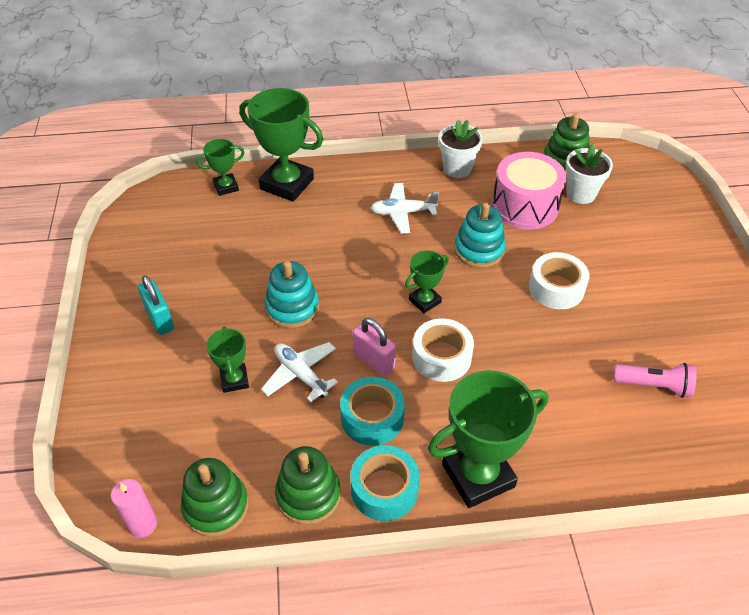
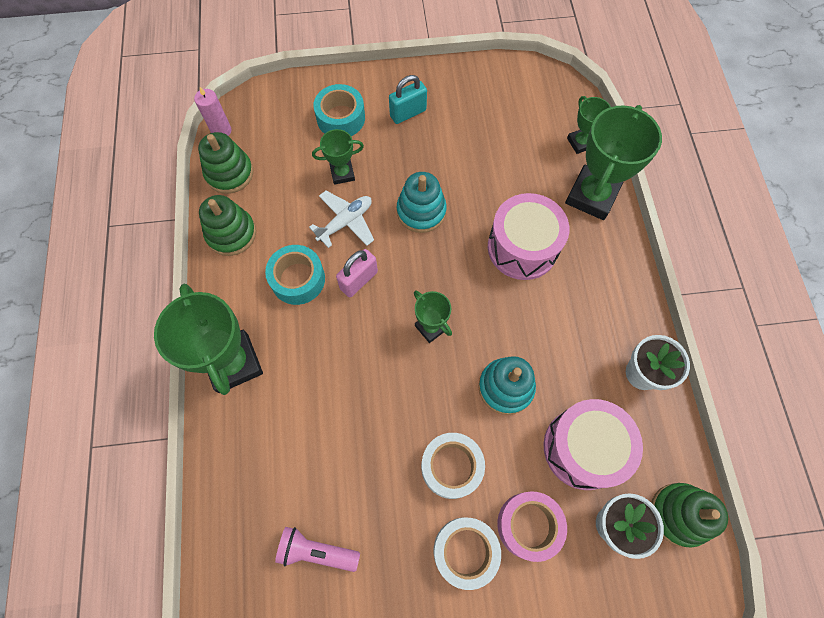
camera: 90 degrees right, 20 degrees up
(339, 233) = (522, 247): none -> pink drum
(384, 489) = (229, 288): turquoise tape -> turquoise tape (341, 118)
(403, 213) = (558, 310): white plane -> none
(441, 357) = (360, 340): white tape -> white tape (465, 551)
(593, 241) = (528, 525): none -> pink tape
(654, 385) = (316, 551): pink flashlight -> pink flashlight turned 90 degrees clockwise

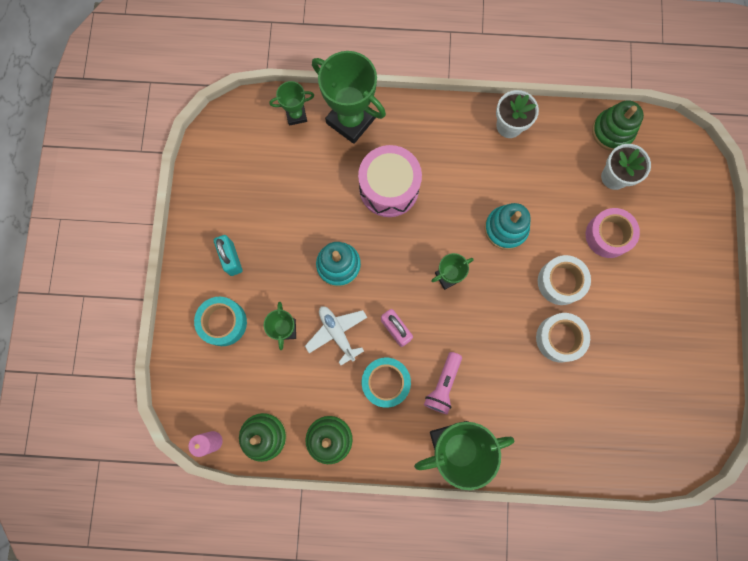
camera: 80 degrees left, 10 degrees up
(316, 551) = (609, 392): pink flashlight -> pink flashlight (443, 385)
(465, 551) = (620, 284): white tape -> white tape (559, 338)
(583, 448) = (559, 183): pink drum -> none

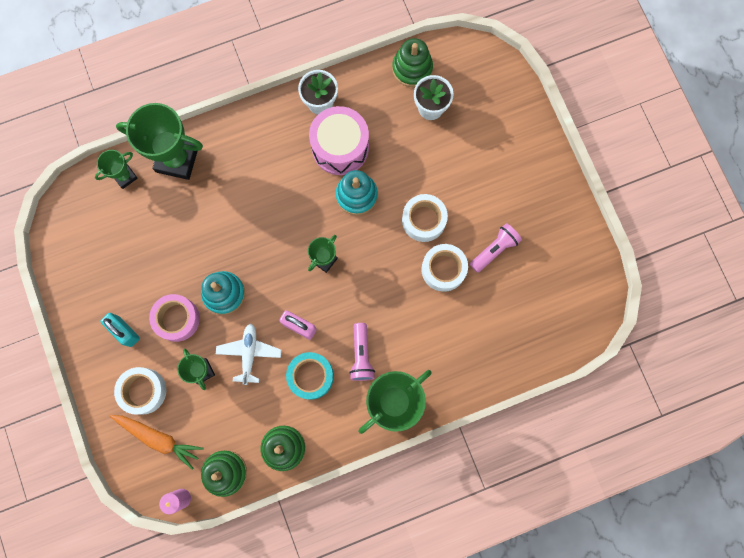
camera: 25 degrees left, 0 degrees up
(217, 374) = (159, 438): none -> orange carrot
(223, 322) = (143, 391): turquoise tape -> white tape
(337, 333) = (249, 353): white plane -> white plane turned 60 degrees clockwise
(389, 188) = (238, 205): pink drum -> pink drum (340, 147)
(608, 235) = (447, 161): pink tape -> pink tape (177, 319)
(618, 342) = (494, 250): none -> pink flashlight

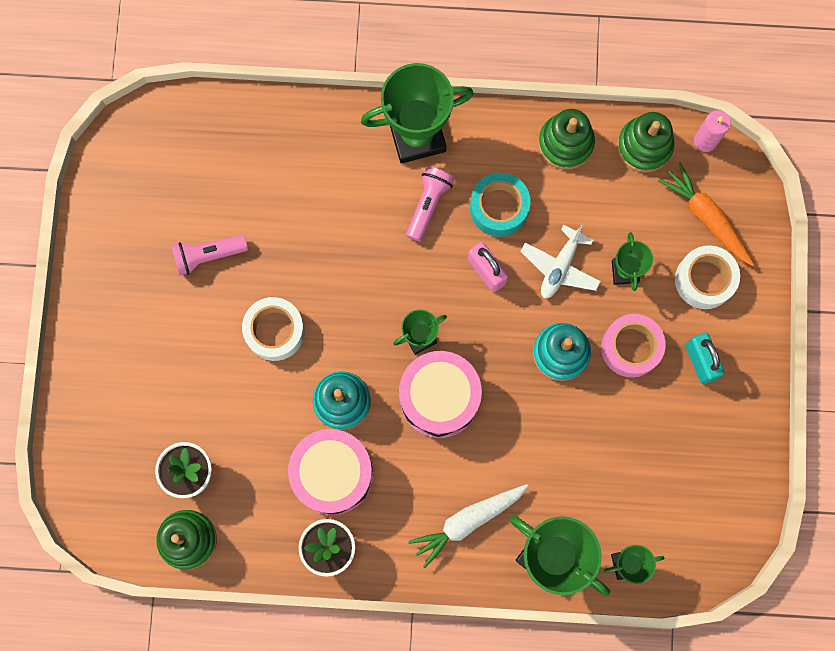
camera: 155 degrees left, 0 degrees up
(239, 157) = (467, 522): none -> white carrot
(293, 226) = (439, 398): none -> pink drum
(443, 269) = (281, 260): white tape -> none

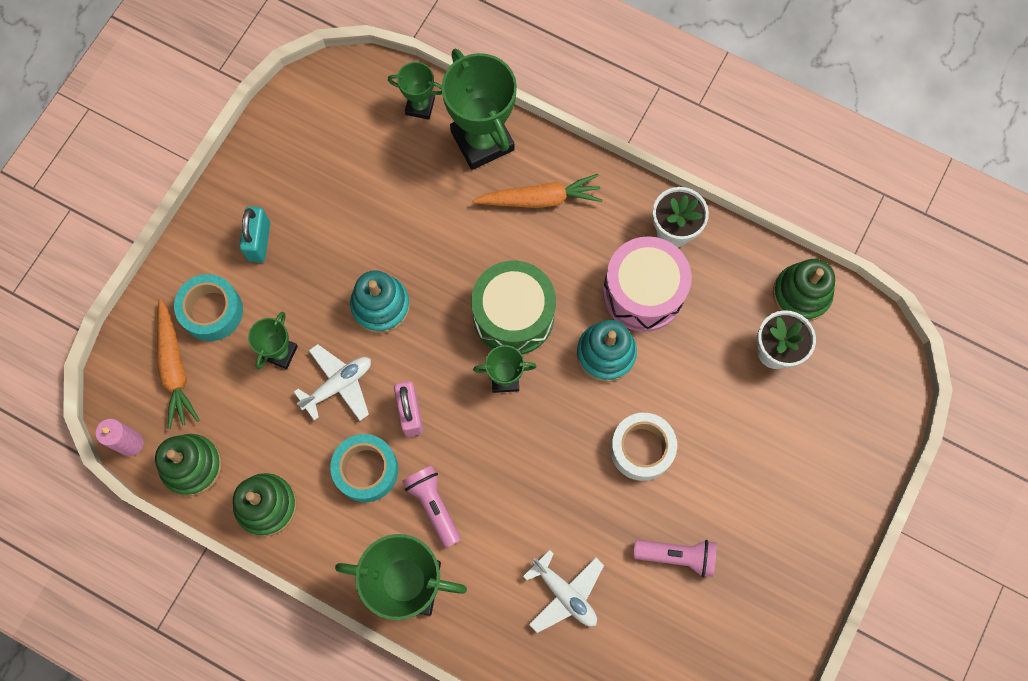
camera: 155 degrees left, 5 degrees down
(288, 184) = (564, 593): none -> white plane
(428, 205) = (433, 506): pink flashlight -> pink flashlight turned 105 degrees clockwise
(439, 398) = (513, 316): pink drum -> green drum
(467, 522) = (540, 199): white carrot -> orange carrot
(630, 347) = (314, 281): pink tape -> none
(704, 280) = (212, 311): white tape -> turquoise tape

